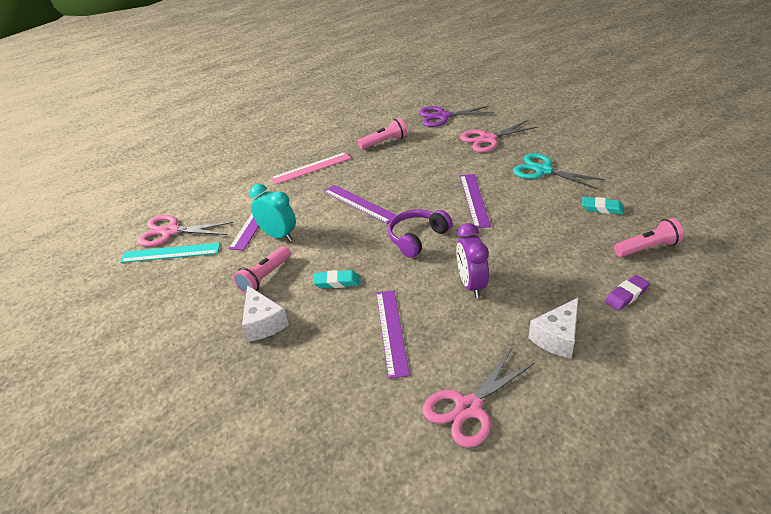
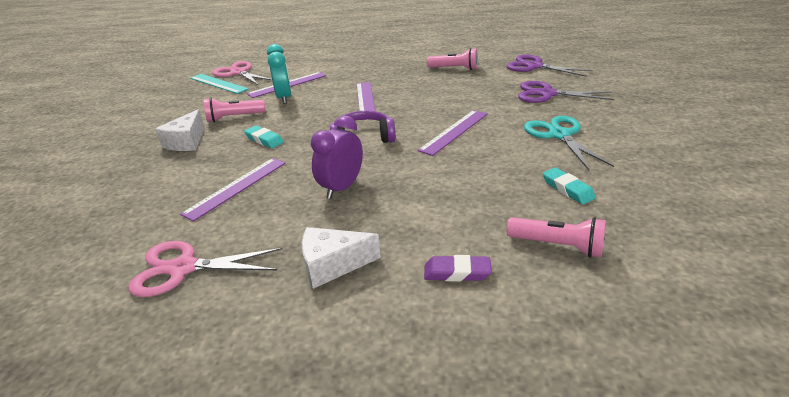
camera: 40 degrees right, 5 degrees down
(311, 168) = (375, 67): pink ruler -> none
(488, 139) = (547, 94): pink scissors -> purple scissors

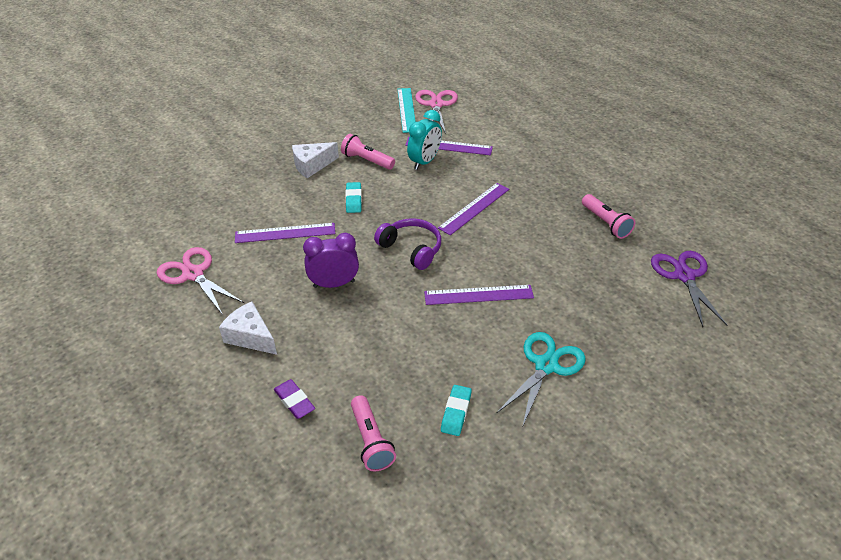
camera: 45 degrees right, 10 degrees up
(547, 94) = (625, 317): purple scissors -> none

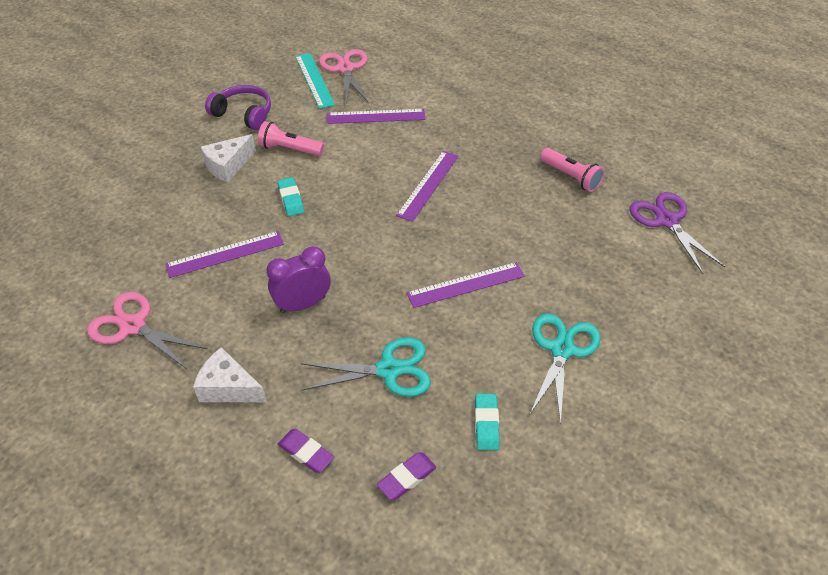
camera: 15 degrees left, 5 degrees up
(371, 441) = (407, 478): pink flashlight -> purple eraser
(387, 350) = (388, 370): none -> turquoise scissors
(411, 249) = (375, 245): purple headphones -> purple headphones (244, 114)
(424, 162) = (355, 139): turquoise clock -> none

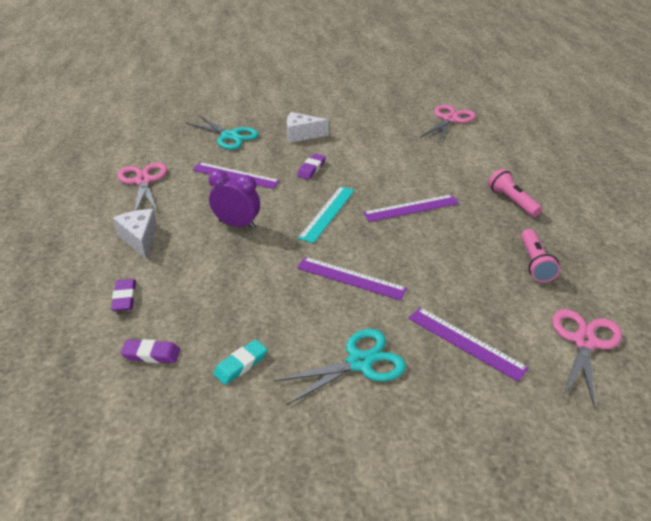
camera: 45 degrees right, 10 degrees down
(244, 114) = (349, 114): purple headphones -> none
(290, 149) = (349, 144): pink flashlight -> pink flashlight (512, 201)
(291, 199) = (311, 169): turquoise eraser -> purple eraser
(314, 80) = (419, 116): turquoise ruler -> turquoise ruler (327, 213)
(376, 116) = (432, 153): purple ruler -> purple ruler (465, 342)
(388, 370) = (231, 290): turquoise scissors -> turquoise scissors (229, 136)
(667, 221) = (584, 342): purple scissors -> pink scissors

